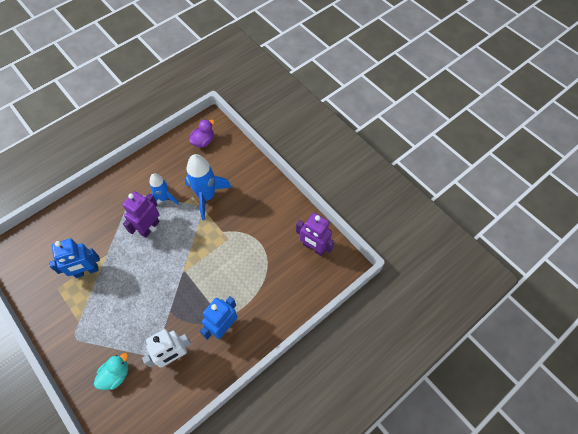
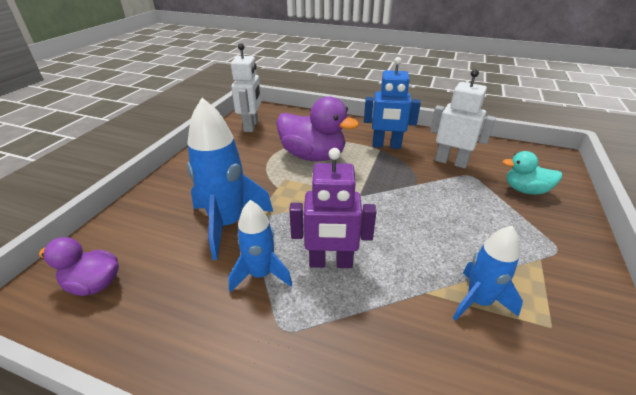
camera: 120 degrees left, 25 degrees down
(87, 271) = (478, 301): blue robot -> blue rocket
(243, 268) = (313, 156): none -> purple duck
(313, 248) = (251, 126): purple robot -> white robot

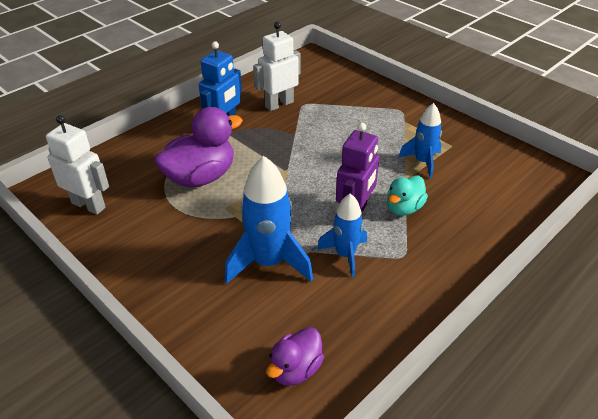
camera: 65 degrees left, 5 degrees up
(525, 190) = (339, 90): turquoise duck -> turquoise duck (404, 208)

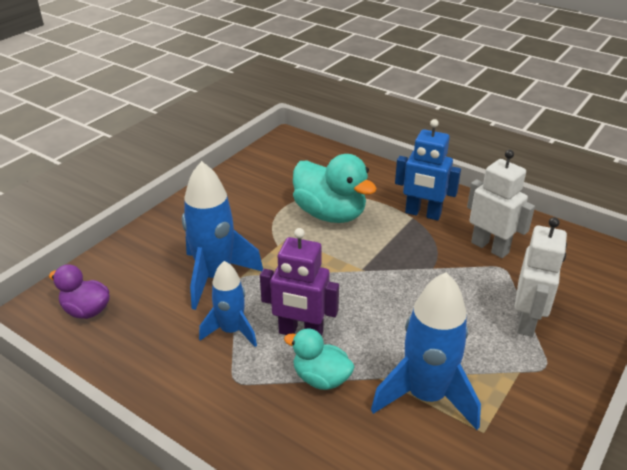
camera: 80 degrees right, 5 degrees down
(89, 205) = (274, 163): white robot -> white robot (527, 321)
(200, 177) = (330, 214): purple duck -> turquoise duck
(423, 162) = (426, 396): blue rocket -> blue rocket, size x1.62

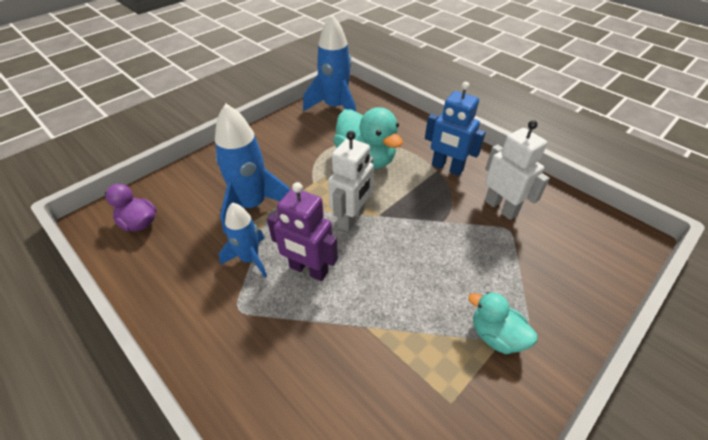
camera: 10 degrees right, 10 degrees up
(321, 378) = (313, 318): turquoise duck -> turquoise duck (496, 336)
(426, 396) = (405, 353): blue rocket -> blue rocket (335, 108)
(527, 321) = (520, 288): white robot -> white robot (352, 219)

